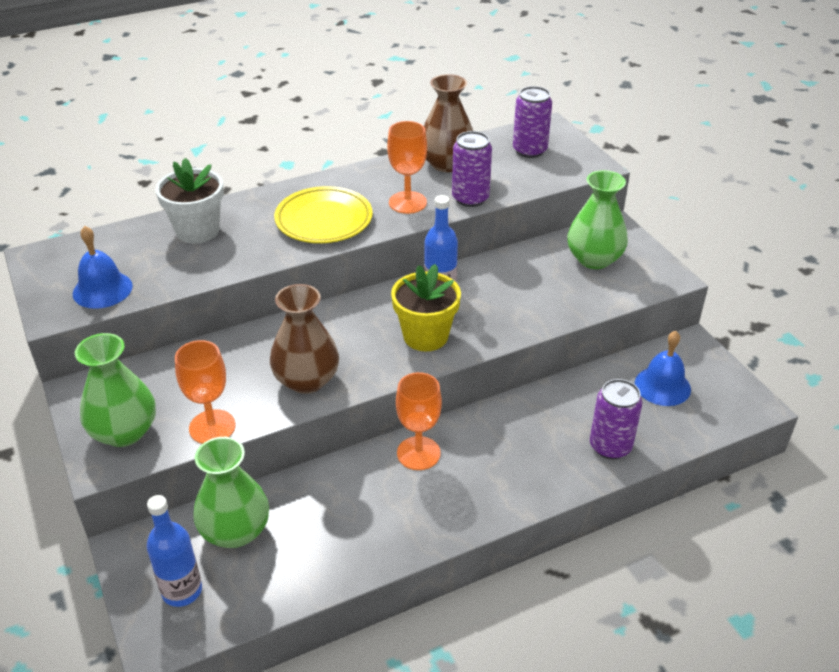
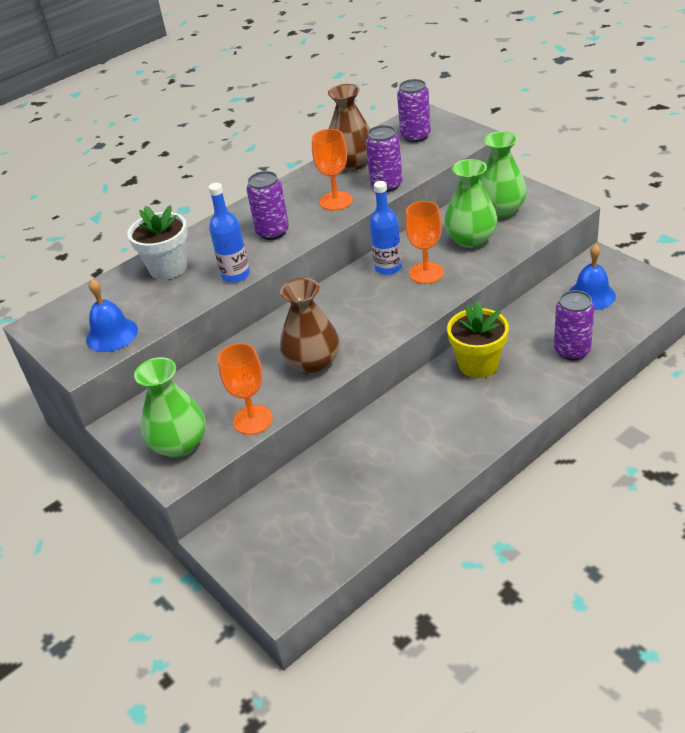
camera: 10 degrees left, 0 degrees up
(182, 591) = (280, 556): blue bottle -> blue bottle (235, 275)
(235, 531) = (301, 499): green vase -> green vase (471, 239)
(324, 220) = (272, 232): yellow plate -> purple can
(418, 453) = (422, 398): orange goblet -> orange goblet (426, 273)
(425, 336) = (393, 304): yellow flower pot -> yellow flower pot (478, 364)

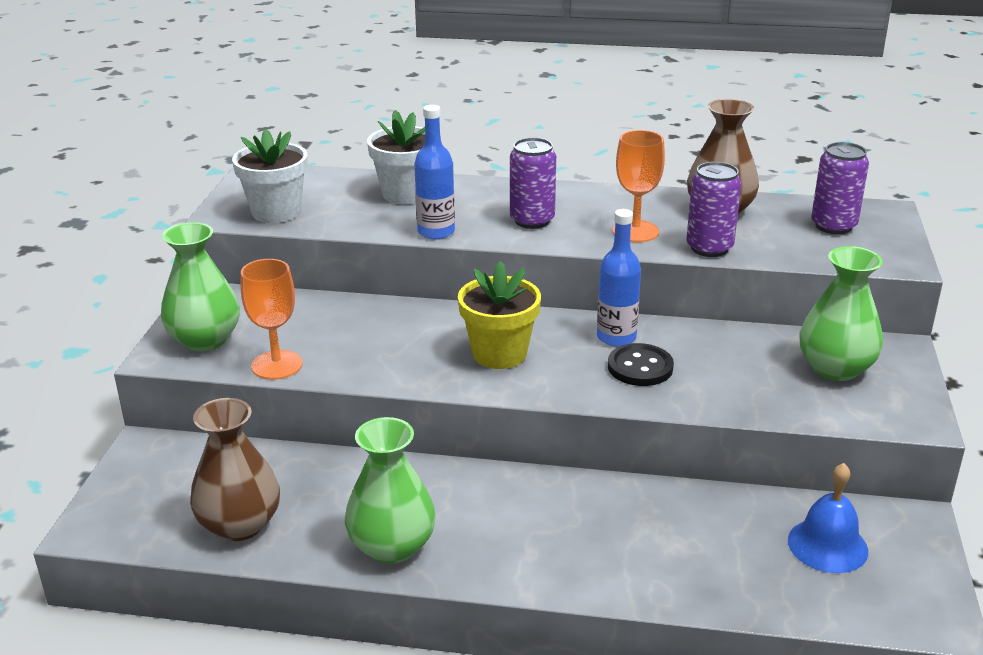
camera: 45 degrees right, 10 degrees down
(112, 334) = (276, 212): blue bell -> white flower pot
(313, 363) = (399, 361): brown vase -> brown vase (240, 524)
(426, 273) = (640, 367): orange goblet -> black button
(471, 239) = (746, 371): green vase -> green vase (392, 546)
(478, 364) = (578, 505): yellow flower pot -> yellow flower pot (499, 354)
(572, 350) = (694, 575): purple can -> none

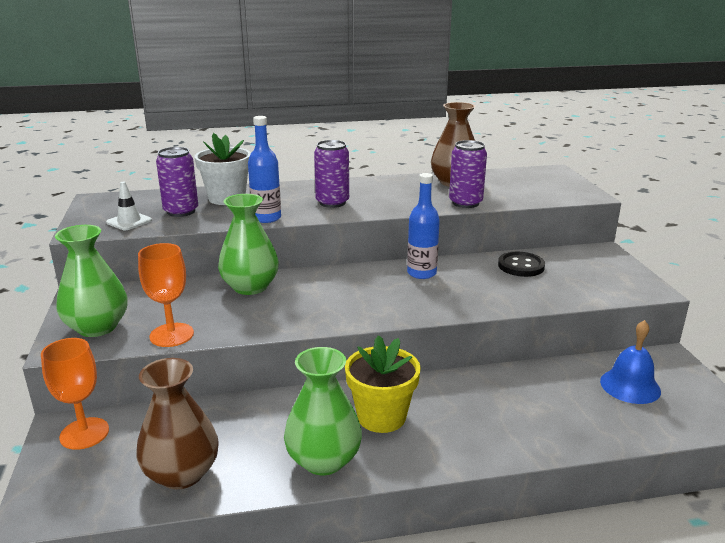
camera: 20 degrees left, 5 degrees down
(276, 212) = (129, 221): white flower pot -> white traffic cone
(499, 354) = (346, 297): yellow flower pot -> yellow flower pot (381, 417)
(635, 231) = (409, 200): orange goblet -> orange goblet (84, 433)
(640, 367) = (451, 289): black button -> black button (521, 266)
(833, 226) = (531, 182): purple can -> purple can (181, 211)
(835, 368) = (576, 268): green vase -> green vase (250, 287)

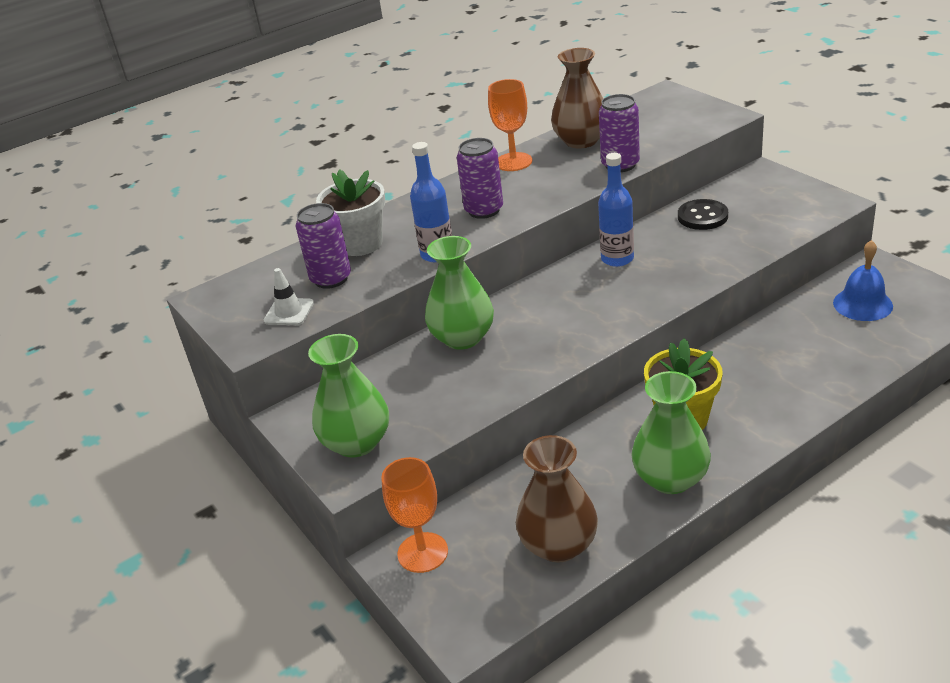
camera: 20 degrees left, 10 degrees up
(171, 335) = (445, 420): orange goblet -> orange goblet (513, 162)

